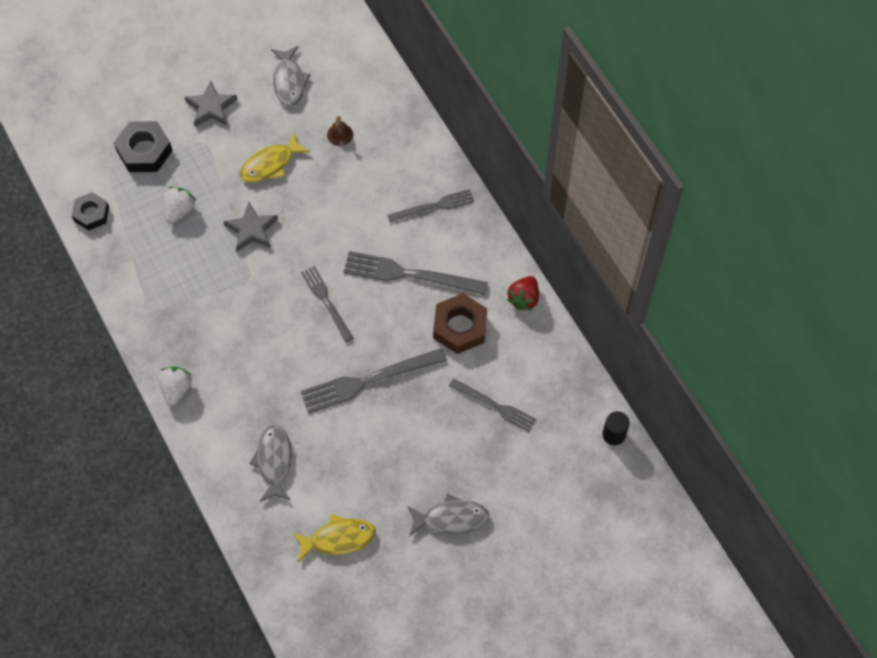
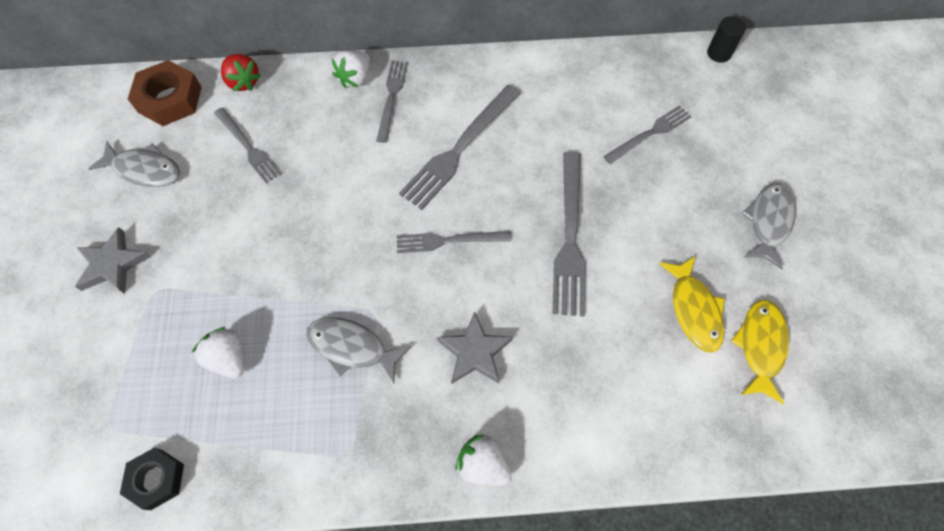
camera: 65 degrees left, 0 degrees up
(144, 151) = (113, 369): black nut -> none
(252, 229) = (309, 284): grey star -> grey star (475, 352)
(270, 164) = (236, 230): yellow fish -> yellow fish (694, 310)
(274, 461) = (633, 380): grey fish -> grey fish (352, 347)
(340, 134) = (248, 147): brown bell -> grey fork
(439, 172) = (355, 78): none -> white strawberry
(460, 327) = (545, 128): brown nut -> brown nut (170, 99)
(524, 298) = (540, 65): red strawberry -> red strawberry (243, 82)

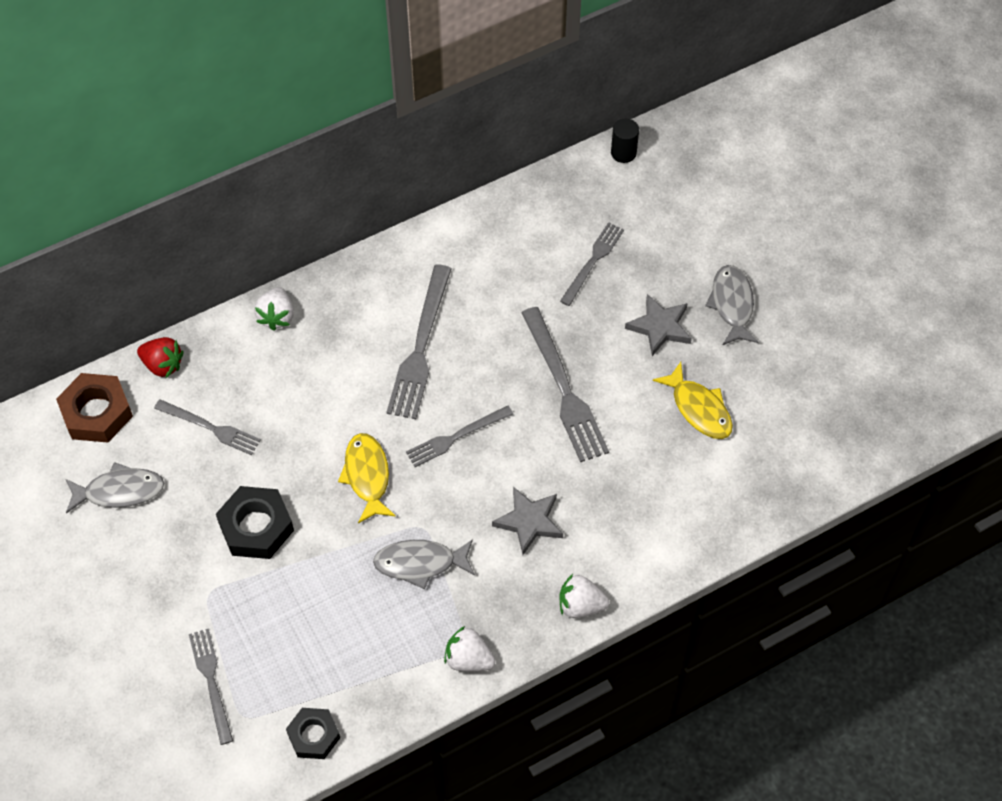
camera: 25 degrees left, 5 degrees down
(113, 264) = (151, 588): grey star -> grey star (660, 327)
(228, 358) = (315, 619): white strawberry -> white strawberry (468, 659)
(231, 248) = (256, 527): none -> black nut
(391, 97) = (325, 322): grey fork -> grey fork (211, 681)
(760, 346) = (765, 416): yellow fish -> yellow fish (367, 476)

